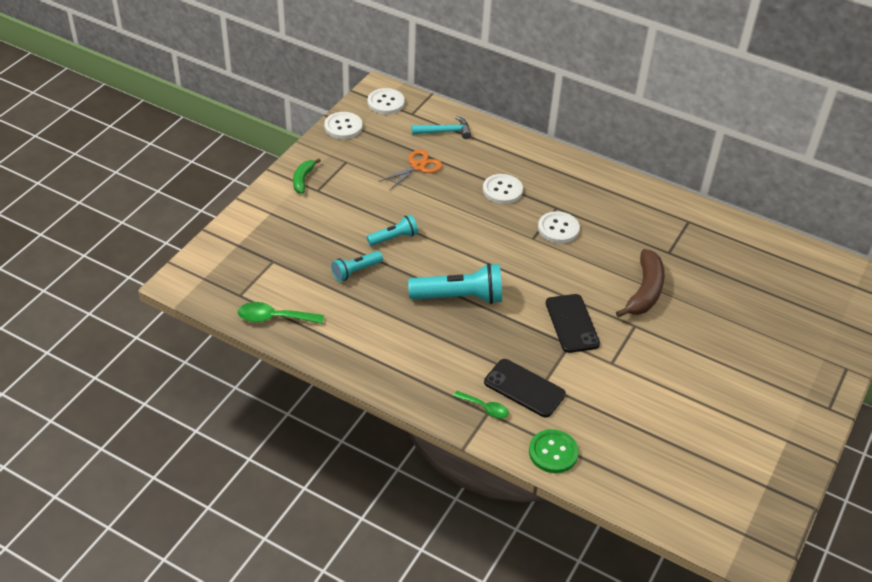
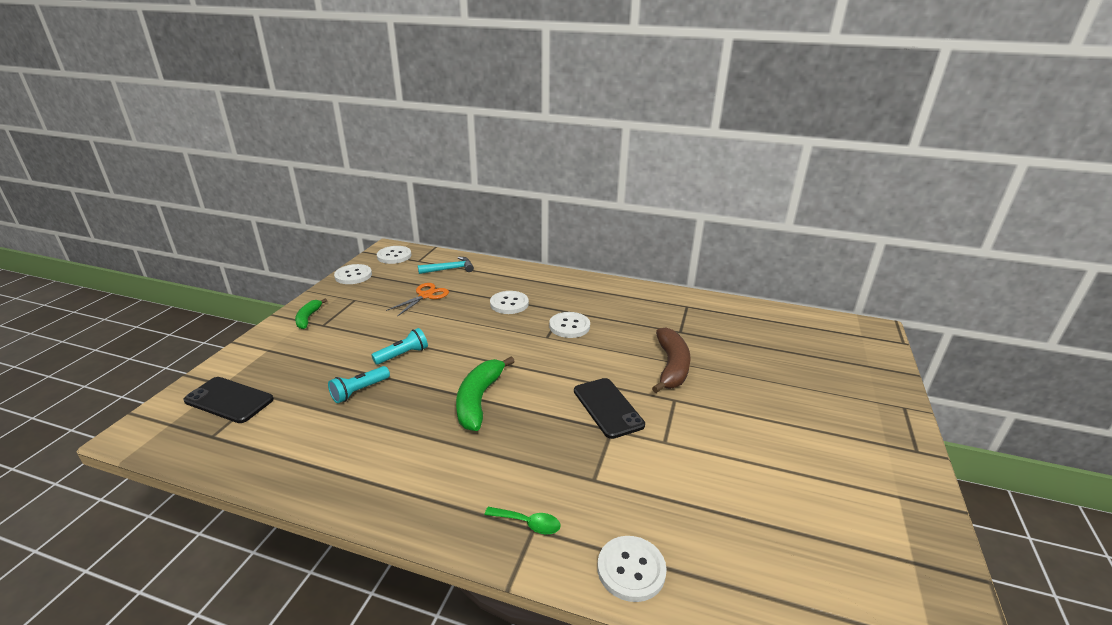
camera: 10 degrees left, 15 degrees down
(274, 318) = (251, 456): green spoon -> none
(459, 297) = (479, 400): turquoise flashlight -> green banana
(524, 388) = (572, 488): black phone -> black phone (229, 400)
(553, 452) = (631, 569): green button -> white button

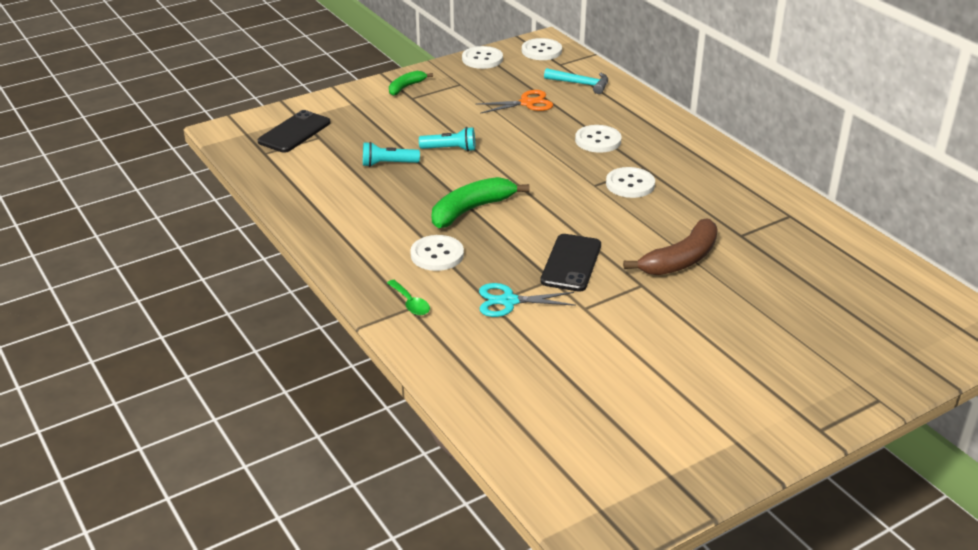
camera: 40 degrees right, 5 degrees up
(229, 400) = (294, 132): black phone -> black phone turned 60 degrees clockwise
(605, 469) = (509, 301): none -> turquoise scissors
(631, 569) = (446, 362): white button -> white button (437, 255)

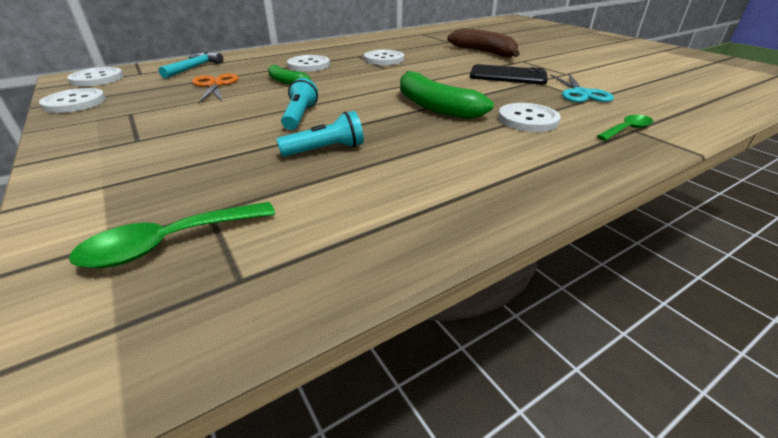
camera: 90 degrees left, 0 degrees up
(294, 132) = (168, 244): black phone -> green spoon
(388, 164) = (325, 150): turquoise flashlight -> turquoise flashlight turned 105 degrees counterclockwise
(406, 87) = (97, 144): green banana -> green banana (286, 81)

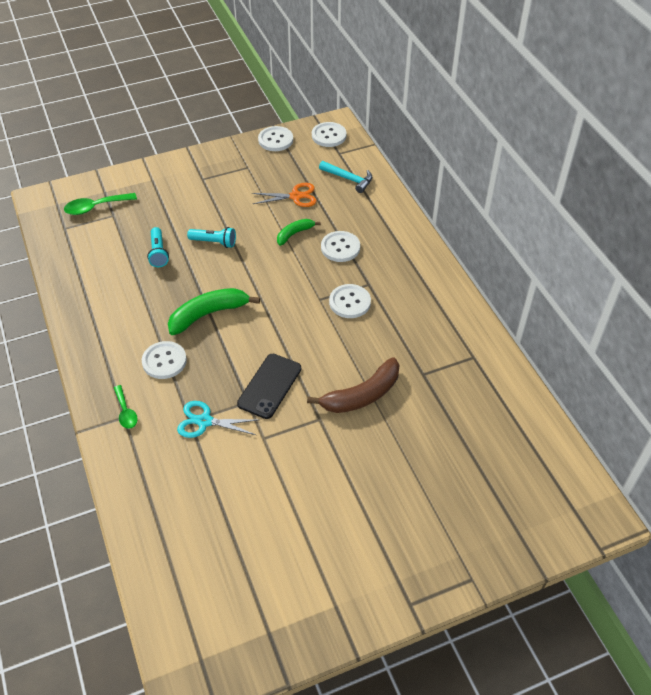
camera: 100 degrees right, 15 degrees up
(168, 244) = (95, 207): green spoon -> green spoon turned 90 degrees counterclockwise

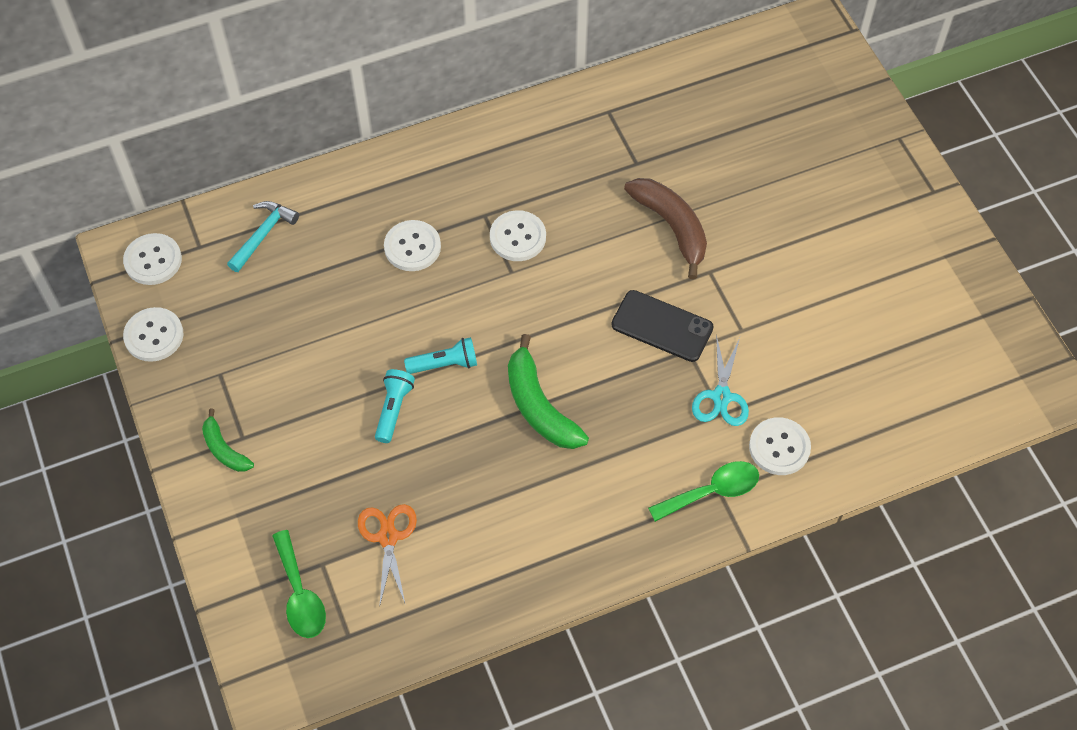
camera: 90 degrees left, 10 degrees up
(126, 412) = (712, 491): green spoon -> green spoon, size x1.52
(158, 253) = (413, 485): turquoise flashlight -> turquoise flashlight (444, 364)
(164, 361) = (625, 454): white button -> white button (779, 447)
(294, 234) = (381, 304): green banana -> green banana (224, 449)
(295, 196) = (297, 304): orange scissors -> orange scissors (388, 537)

